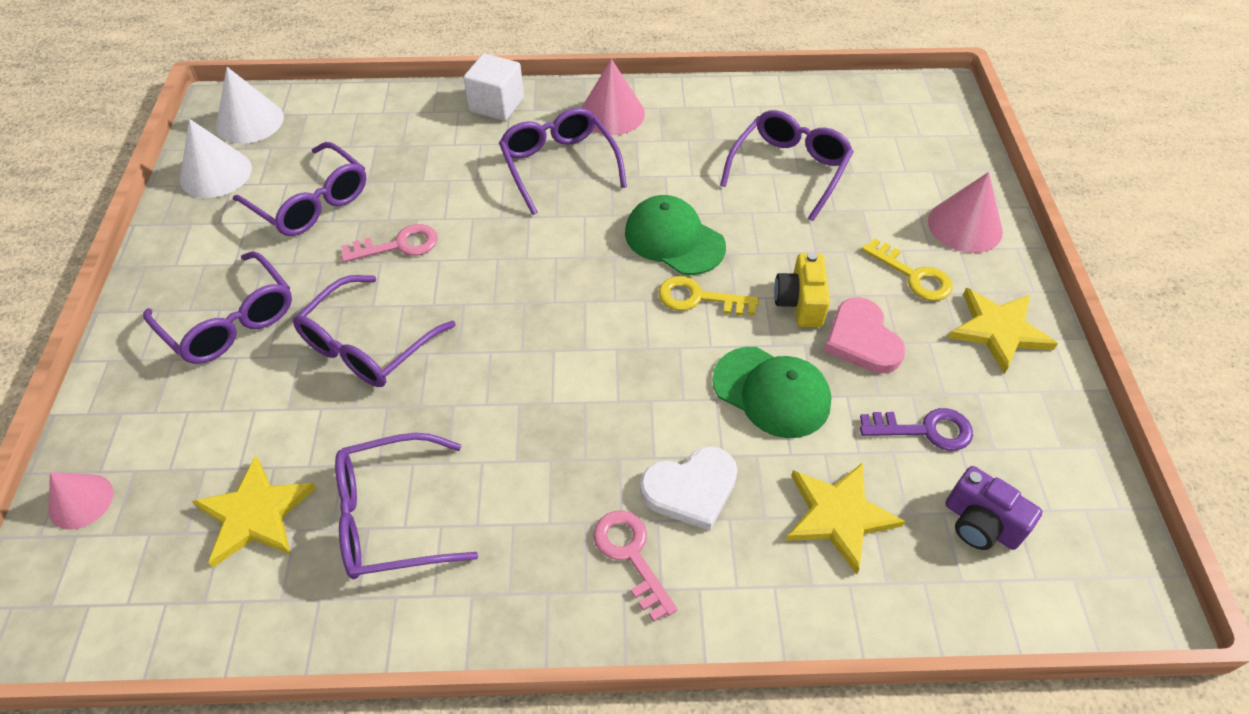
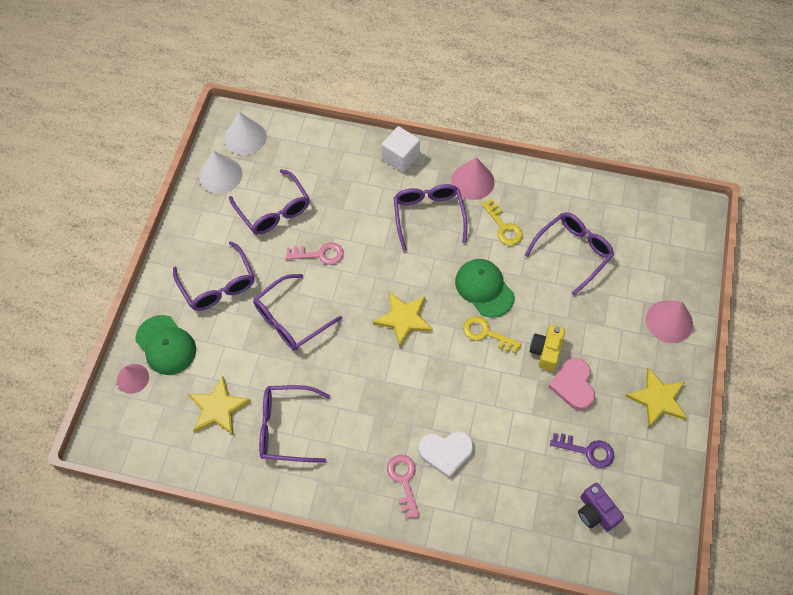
camera: 15 degrees right, 10 degrees up
(771, 392) = (509, 405): green cap -> green cap (166, 345)
(838, 515) = (520, 488): yellow star -> yellow star (403, 319)
(913, 275) = (621, 349): yellow key -> yellow key (503, 227)

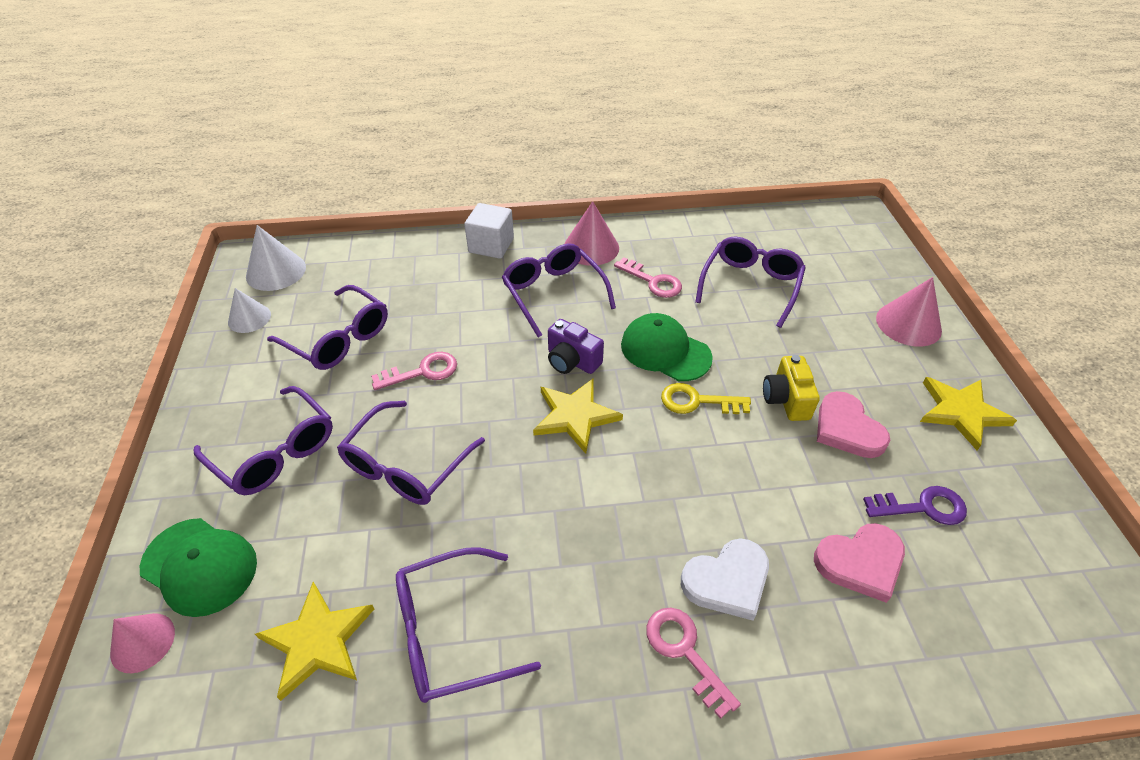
camera: 20 degrees left, 15 degrees down
(220, 175) = (249, 318): white cone -> white cone, size x0.66
(503, 227) = (653, 281): yellow key -> pink key
(528, 469) = (860, 562): none -> pink heart
(595, 512) = (995, 592): purple camera -> purple camera (572, 361)

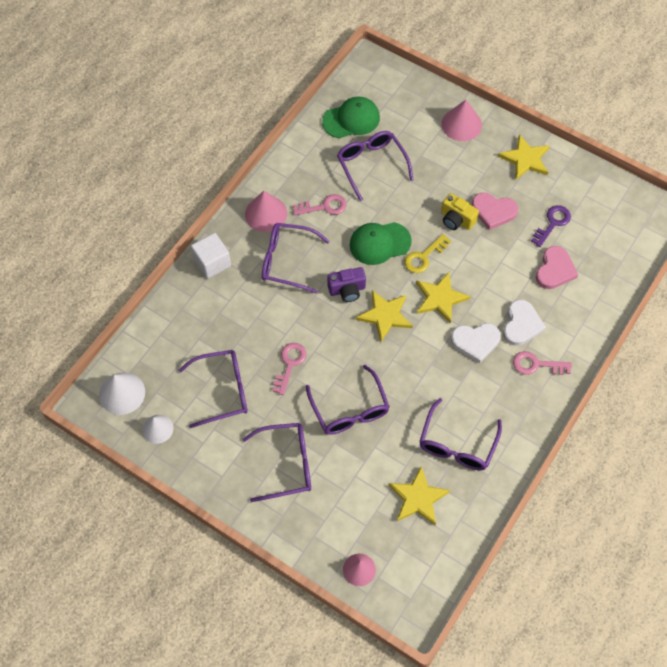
camera: 50 degrees left, 15 degrees up
(200, 566) = (334, 529): green cap -> green cap (351, 119)
(639, 540) = (475, 342): none -> white heart
(659, 455) = (440, 298): none -> yellow star

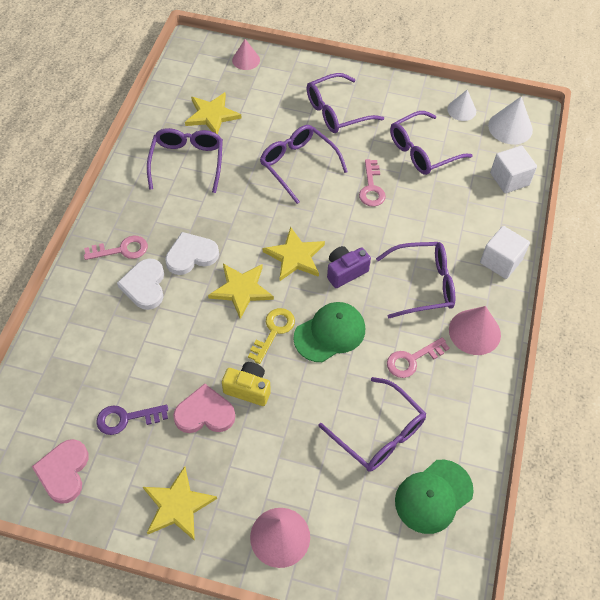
camera: 160 degrees right, 5 degrees down
(158, 337) = (509, 179): none -> white cube
(552, 223) = (126, 419): purple key -> purple key turned 60 degrees clockwise
(555, 270) = (115, 358): pink heart -> pink heart (64, 472)

